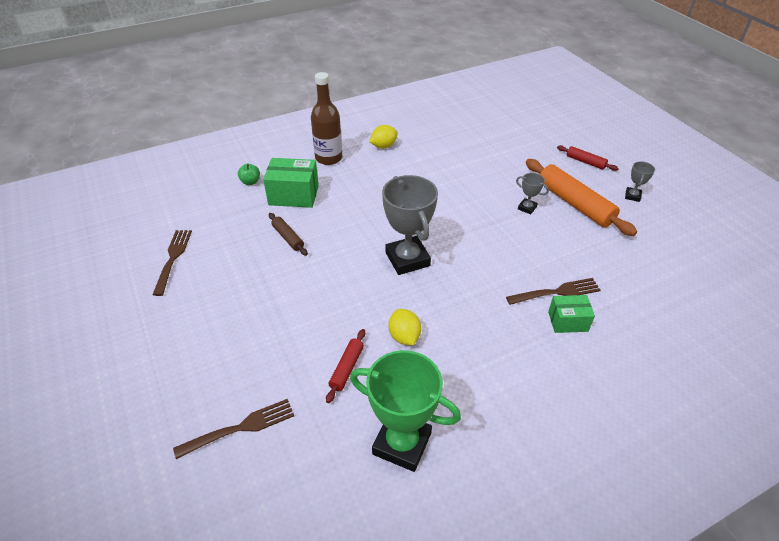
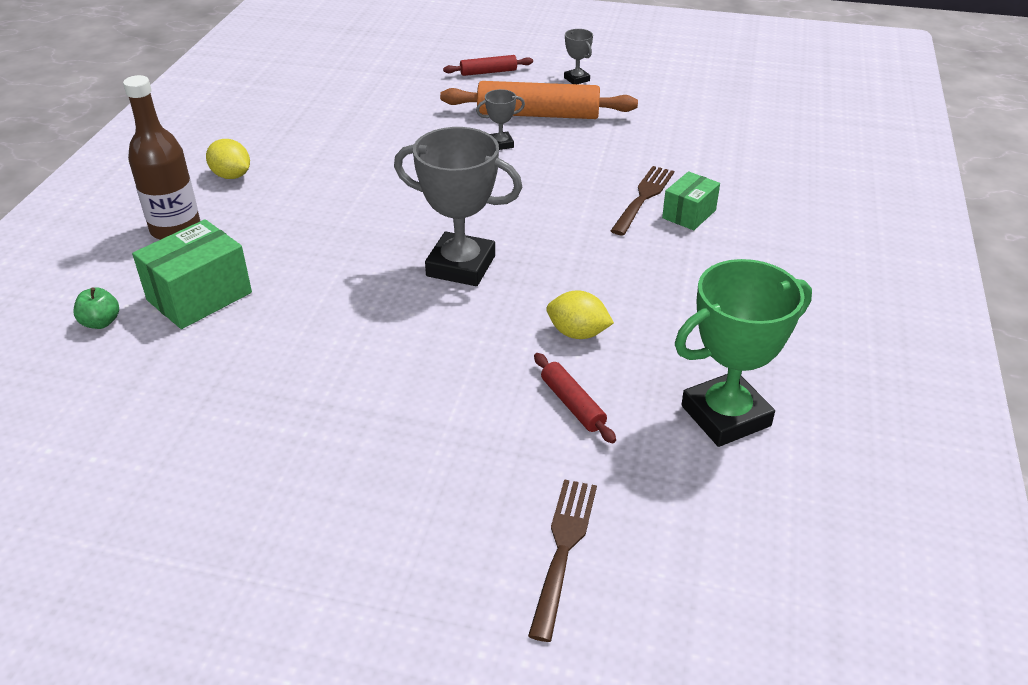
camera: 50 degrees left, 5 degrees down
(173, 259) = (145, 482): brown fork -> none
(288, 238) = (277, 343): brown rolling pin -> none
(383, 146) = (231, 176): yellow lemon -> yellow lemon turned 60 degrees counterclockwise

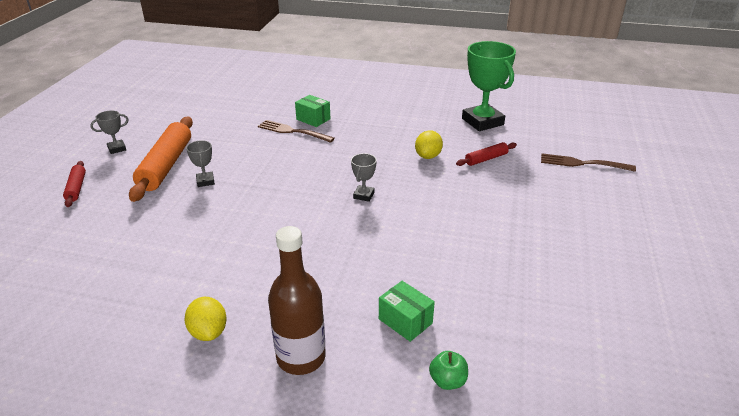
camera: 90 degrees left, 5 degrees down
(199, 296) = (405, 321): green box -> green box, size x0.62
(231, 176) = (208, 332): yellow lemon -> yellow lemon turned 60 degrees counterclockwise
(461, 266) = (364, 195): grey trophy -> grey trophy, size x0.46

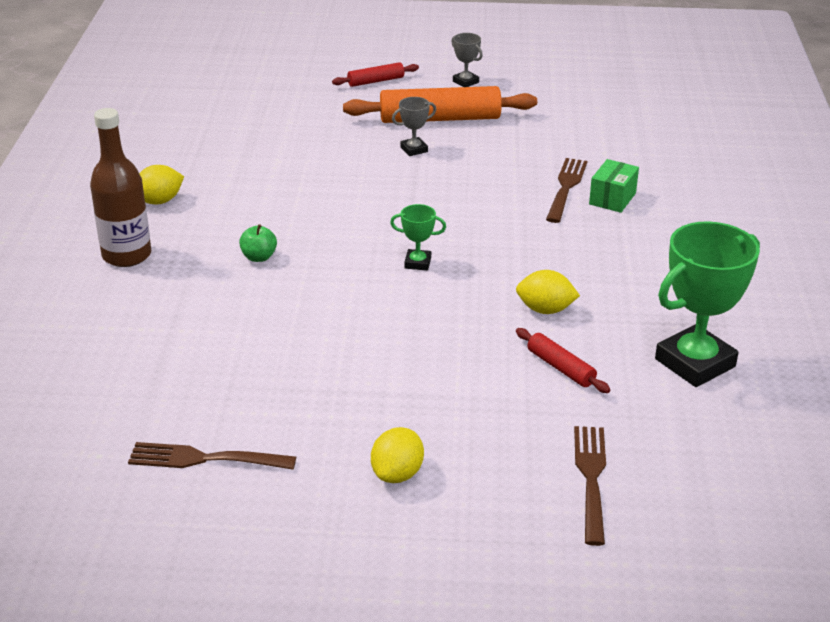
camera: 80 degrees right, 0 degrees up
(364, 195) = (417, 263): grey trophy -> green trophy
(405, 321) = (179, 313): green box -> none
(447, 381) = (94, 344): green apple -> green apple (259, 257)
(592, 225) = (397, 474): none -> yellow lemon
(595, 310) = (206, 459): none -> brown fork

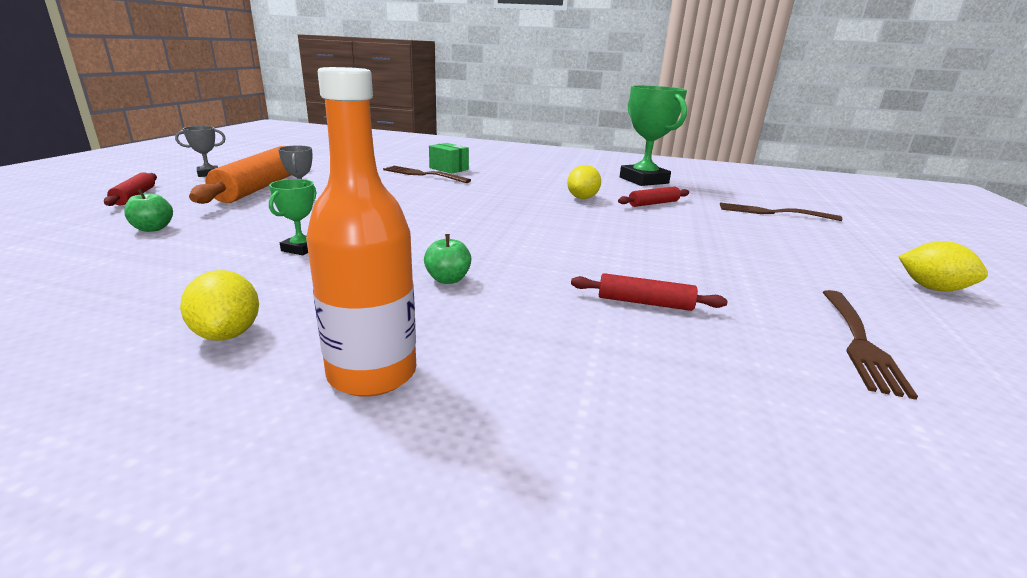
camera: 80 degrees left, 10 degrees down
(127, 255) = (372, 374): brown bottle -> orange bottle
(246, 352) = (644, 303): none -> red rolling pin
(306, 118) = (153, 228): none -> green apple
(397, 474) = (810, 259): yellow lemon -> yellow lemon (932, 288)
(417, 263) = (501, 220): green trophy -> green trophy (301, 249)

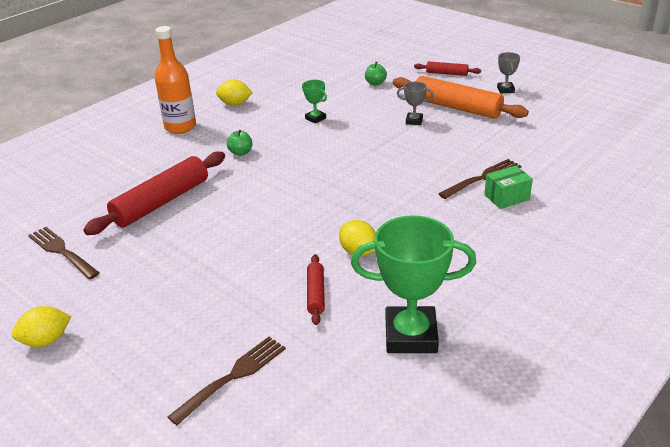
camera: 120 degrees right, 10 degrees up
(644, 303) = (161, 202): red rolling pin -> red rolling pin, size x2.00

